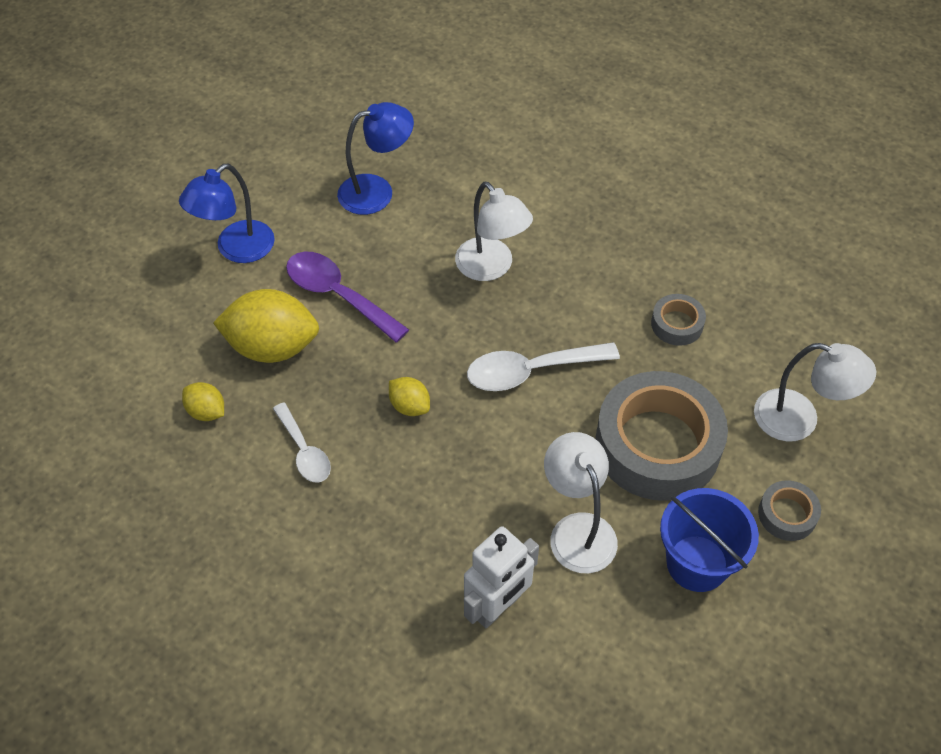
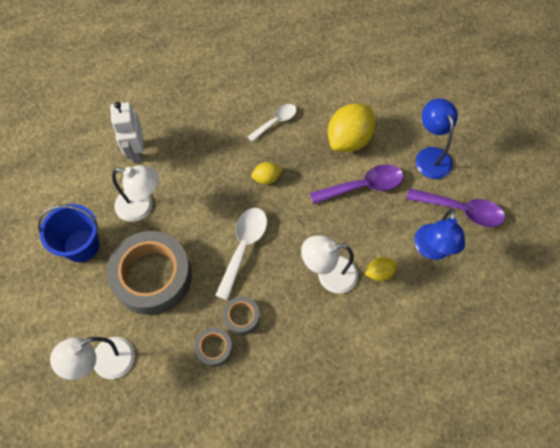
camera: 125 degrees right, 10 degrees up
(206, 411) = (329, 95): yellow lemon -> yellow lemon (379, 273)
(299, 188) = (461, 210): none -> purple spoon
(304, 451) = (276, 122): white spoon -> white spoon turned 135 degrees clockwise
(787, 514) = (65, 308): grey tape -> grey tape (242, 317)

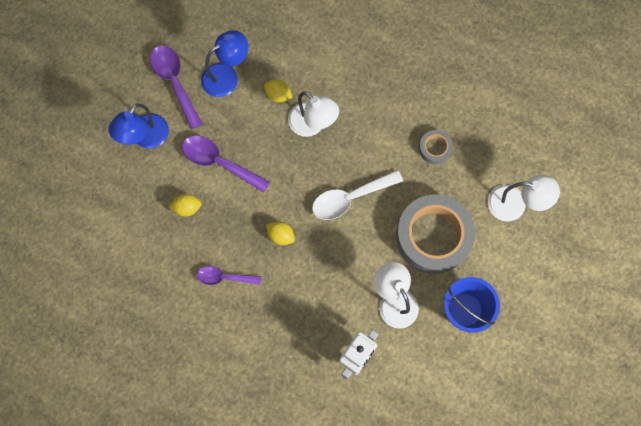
camera: 135 degrees left, 10 degrees up
(242, 317) = (398, 151): grey tape -> none
(276, 122) = (224, 277): white spoon -> purple spoon
(349, 139) = (187, 208): yellow lemon -> yellow lemon, size x0.49

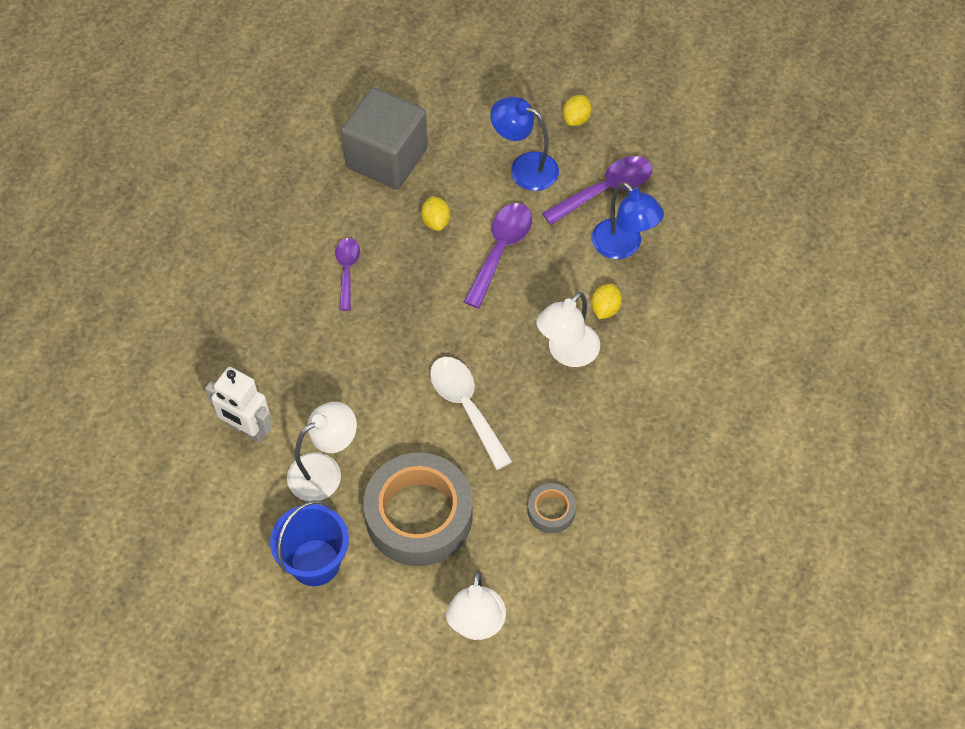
camera: 85 degrees right, 15 degrees down
(121, 241) = (387, 158): none -> grey cube
(281, 235) = (407, 328): yellow lemon -> yellow lemon (576, 119)

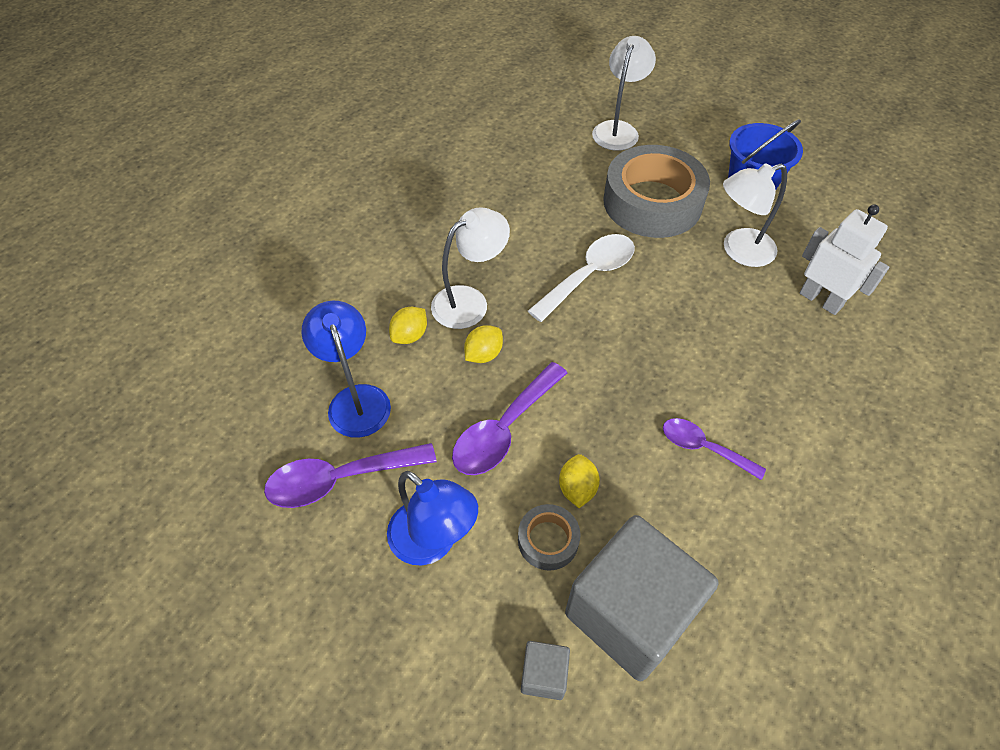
camera: 165 degrees left, 5 degrees down
(347, 270) = (703, 448): purple spoon -> purple spoon turned 105 degrees clockwise
(433, 117) = (543, 675): none -> grey cube
(466, 406) = (589, 275): white spoon -> white spoon turned 120 degrees counterclockwise
(551, 511) = (533, 184): grey tape -> grey tape (548, 540)
(576, 119) = (325, 609): yellow lemon -> yellow lemon (483, 354)

